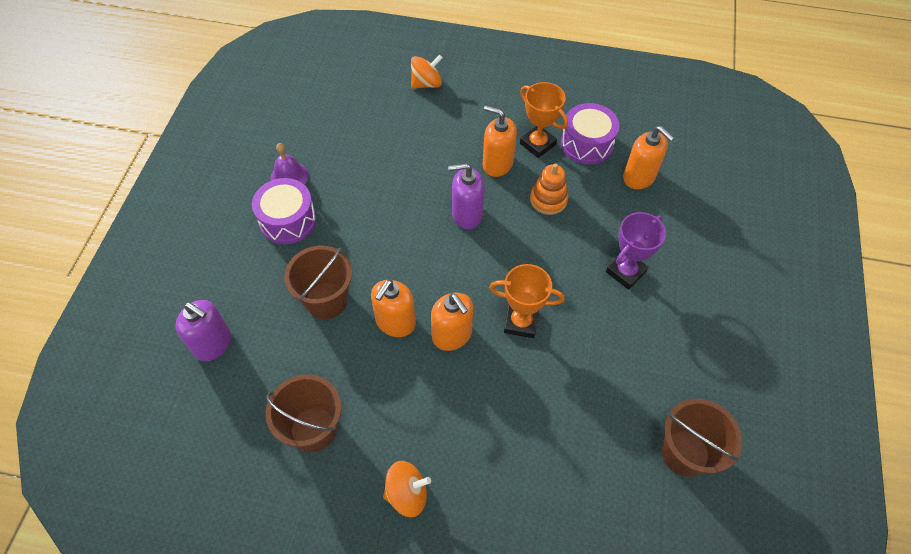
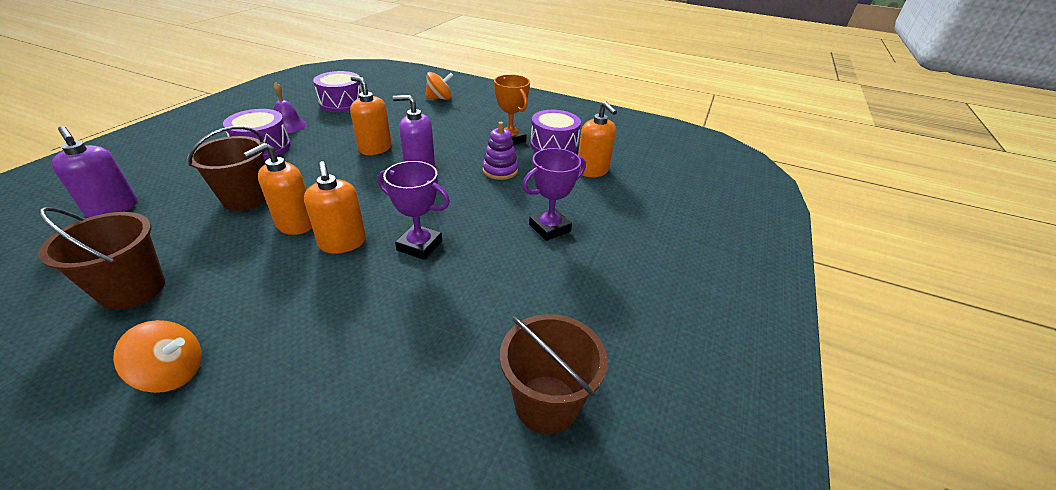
camera: 10 degrees right, 20 degrees down
(321, 120) = (342, 103): none -> purple drum
(497, 164) = (468, 144): orange soap dispenser -> orange soap dispenser (375, 148)
(521, 322) = (419, 246): orange trophy -> purple trophy
(548, 200) = (500, 171): orange stacking toy -> purple stacking toy

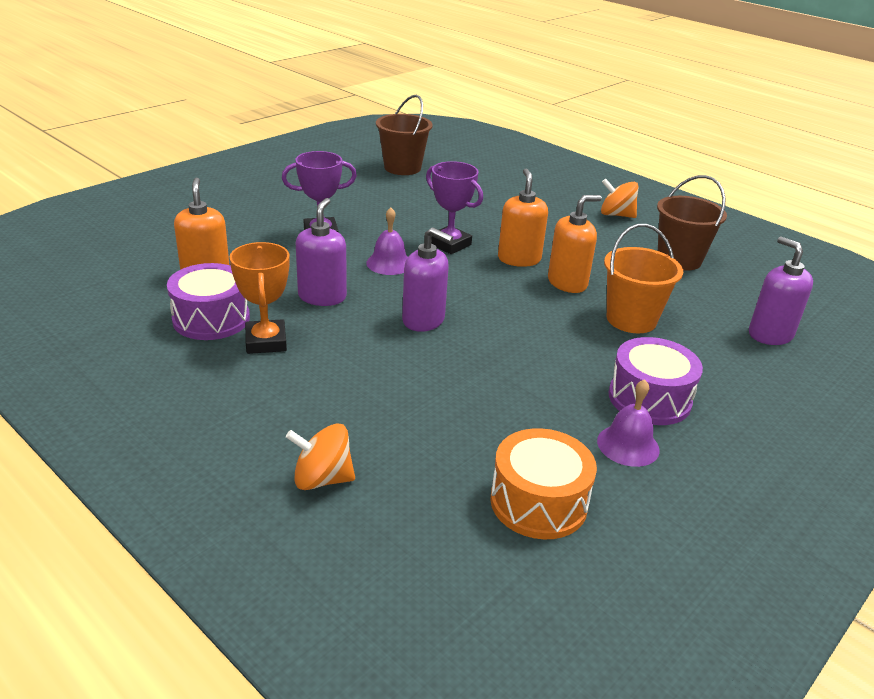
camera: 160 degrees left, 5 degrees down
(246, 198) = (631, 319): brown bucket -> orange bucket
(342, 103) = (538, 502): purple drum -> orange drum
(375, 148) = (479, 364): orange soap dispenser -> none
(468, 209) = (389, 263): none -> purple bell
(500, 171) = (322, 296): purple stacking toy -> purple soap dispenser

